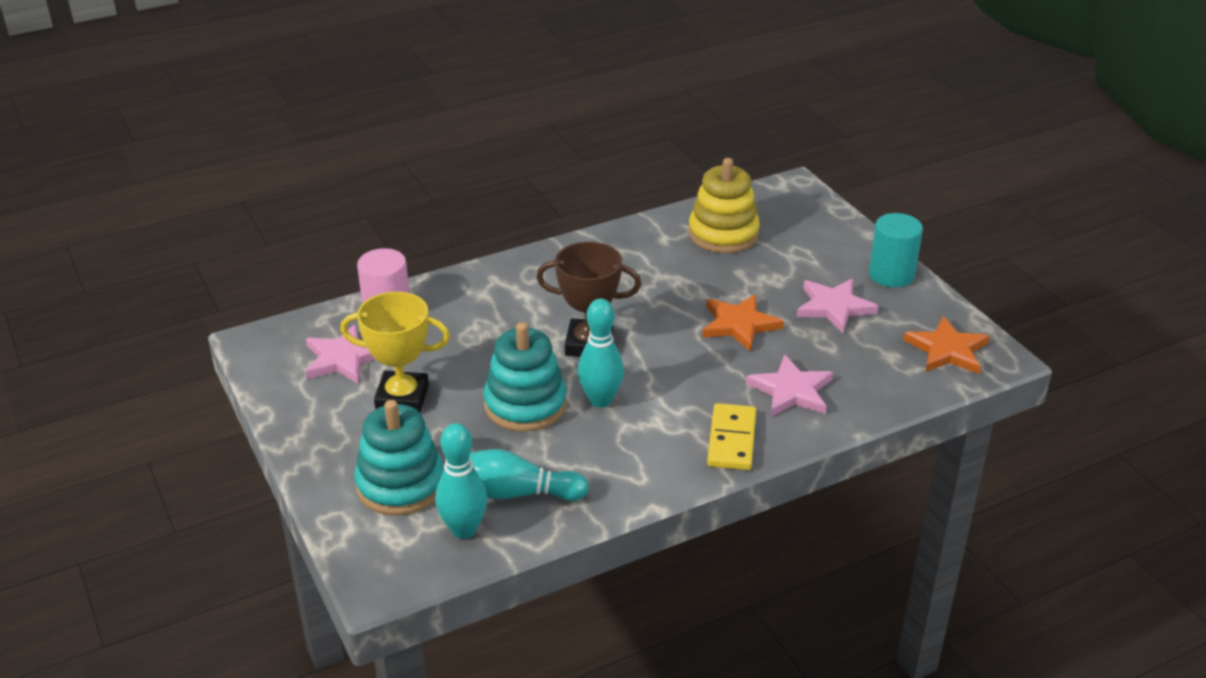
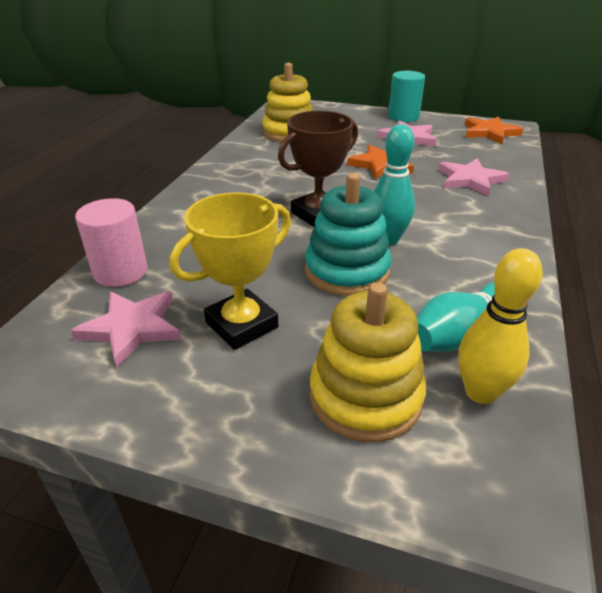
camera: 45 degrees left, 0 degrees up
(400, 485) = (365, 396): turquoise stacking toy -> yellow stacking toy
(464, 529) = (480, 392): turquoise bowling pin -> yellow bowling pin
(731, 440) = (498, 217): yellow domino -> none

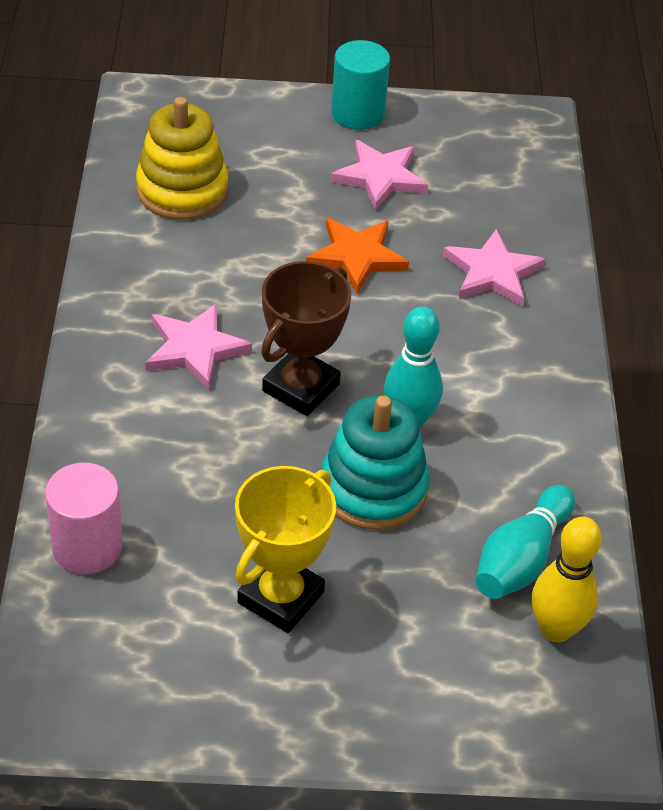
camera: 20 degrees left, 10 degrees up
(132, 328) = (155, 629): pink star -> pink star (194, 349)
(365, 396) = (445, 659): yellow stacking toy -> none
(490, 132) = (503, 142): orange star -> none

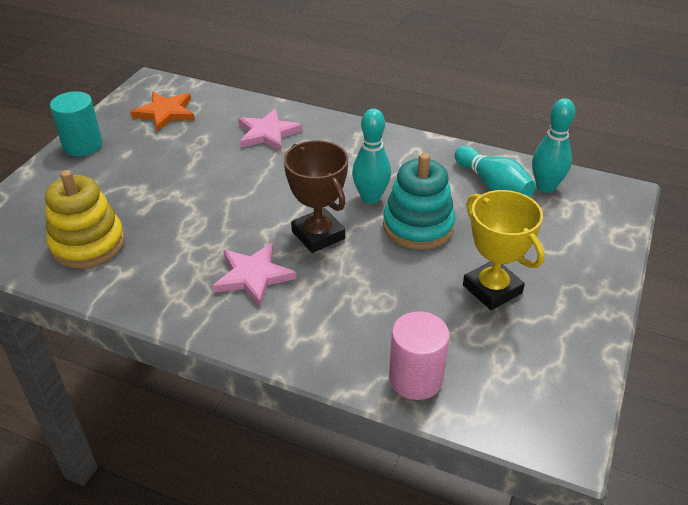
camera: 65 degrees left, 5 degrees down
(357, 256) = (216, 181): orange star -> orange star (165, 113)
(380, 177) = (151, 152): pink star -> none
(556, 629) = (545, 187): yellow bowling pin -> turquoise bowling pin

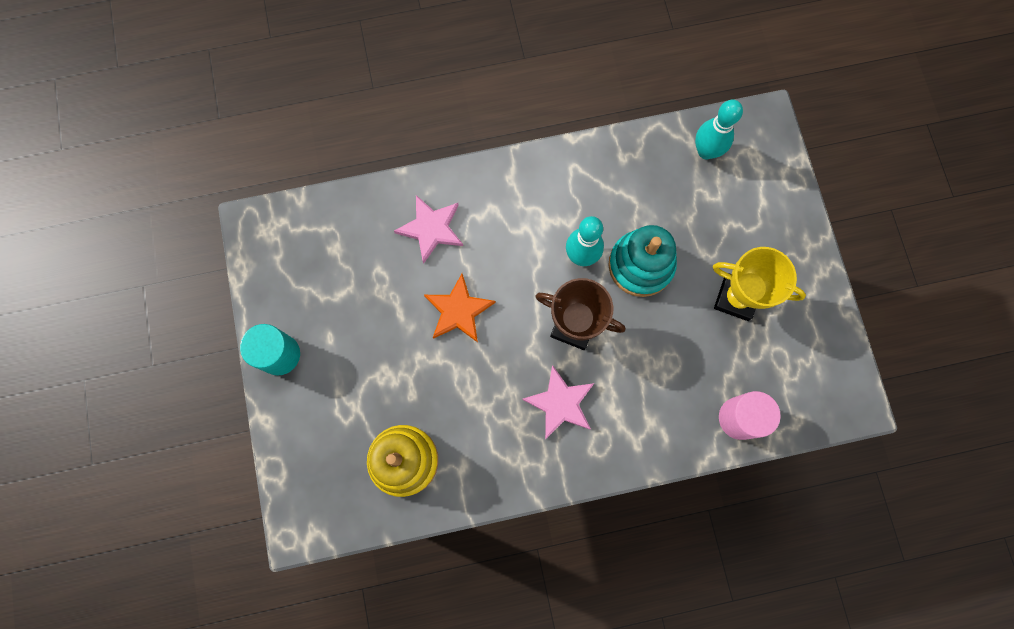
camera: 35 degrees left, 35 degrees up
(165, 113) = (312, 261): orange star -> orange star (458, 310)
(493, 185) = (665, 176): turquoise bowling pin -> none

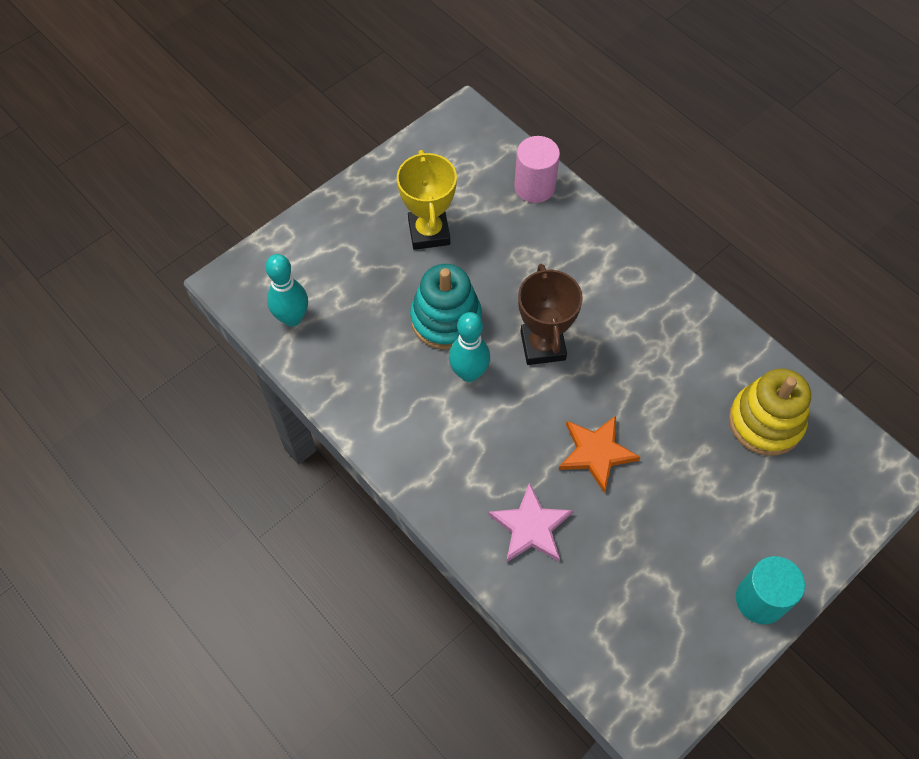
camera: 120 degrees left, 15 degrees down
(560, 403) = (619, 322): pink star -> none

